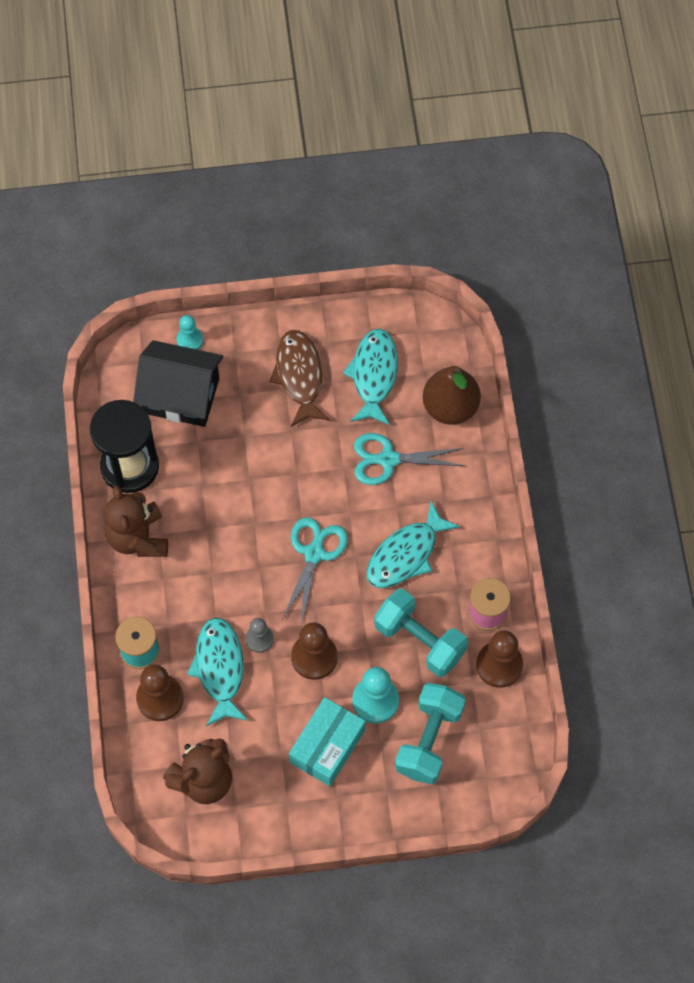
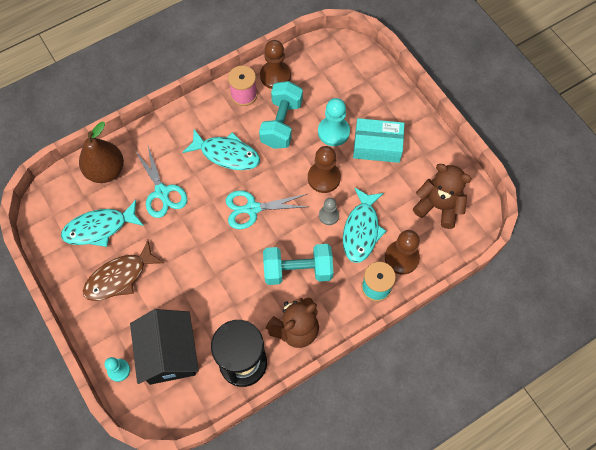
camera: 115 degrees left, 0 degrees up
(219, 668) = (361, 230): turquoise fish -> turquoise fish turned 45 degrees counterclockwise
(429, 740) = (342, 94): turquoise dumbbell -> turquoise dumbbell (297, 270)

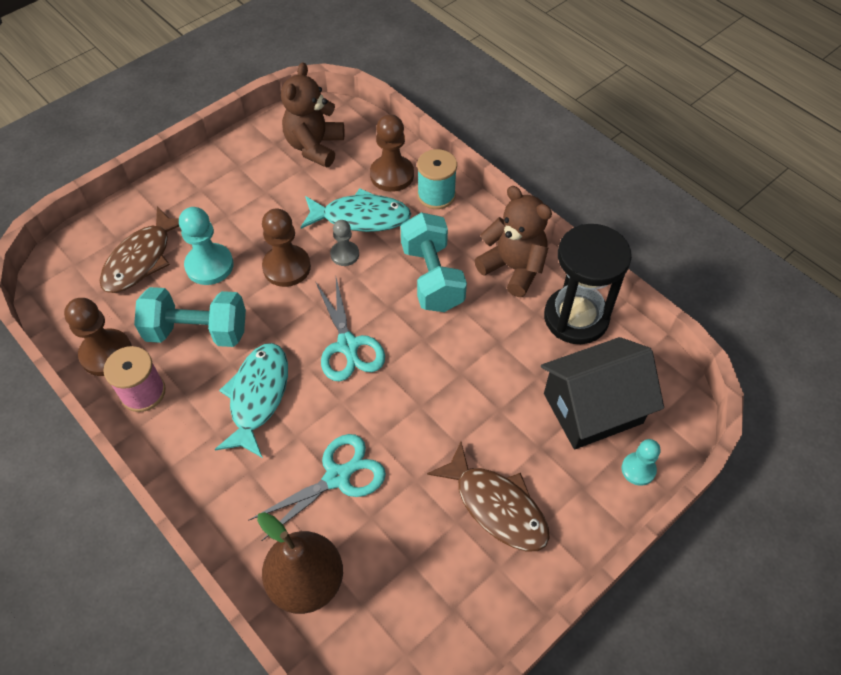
camera: 100 degrees left, 10 degrees down
(99, 228) = (418, 562): turquoise fish -> none
(345, 93) = (141, 259): none -> brown fish
(377, 146) = (230, 214): turquoise box -> none

